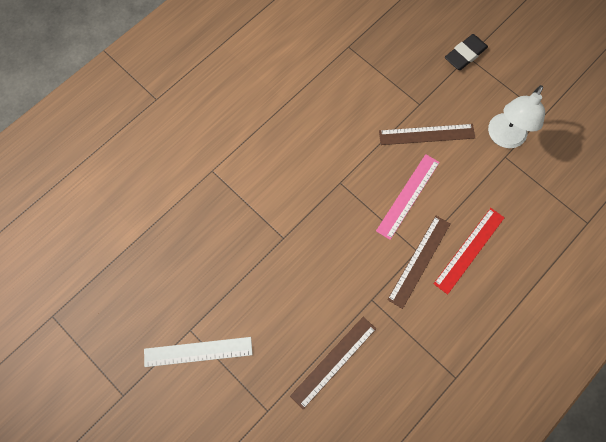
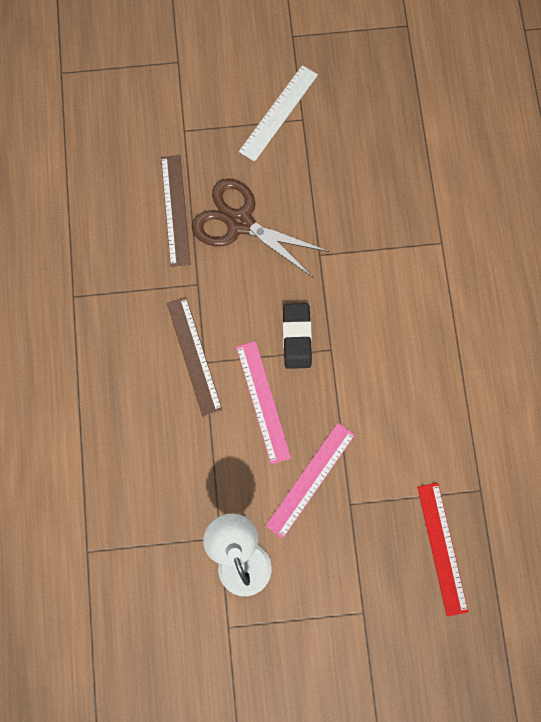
camera: 130 degrees right, 5 degrees up
(304, 309) = (239, 222): none -> brown scissors
(426, 134) = (310, 479): brown ruler -> pink ruler
(465, 54) = (368, 612): black eraser -> black eraser (297, 337)
(469, 250) = (163, 410): red ruler -> red ruler (442, 548)

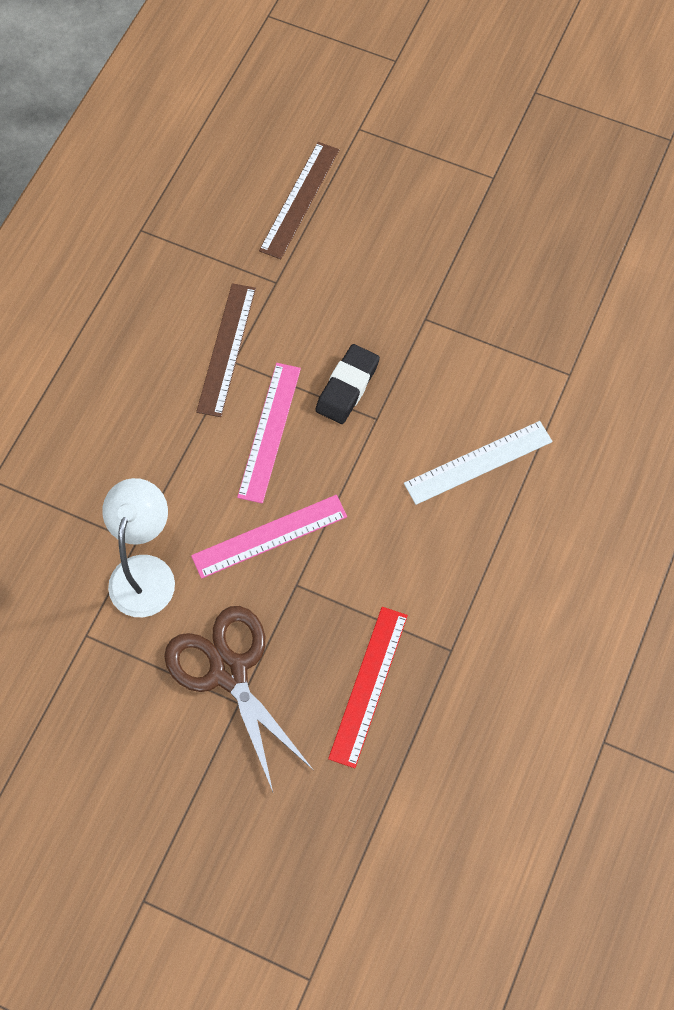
camera: 30 degrees right, 10 degrees down
(239, 222) = (359, 244): brown scissors -> brown scissors (229, 670)
(278, 113) = (471, 159): white ruler -> white ruler (478, 462)

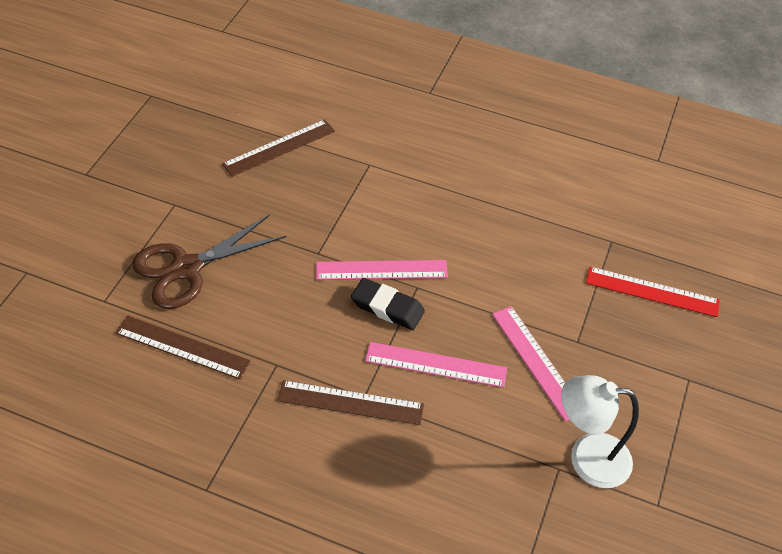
camera: 95 degrees left, 15 degrees down
(229, 670) = (663, 387): brown scissors -> brown scissors (186, 268)
(400, 383) = (381, 270): none -> pink ruler
(478, 462) = (452, 221): white ruler -> none
(591, 276) = (279, 147): none -> brown ruler

